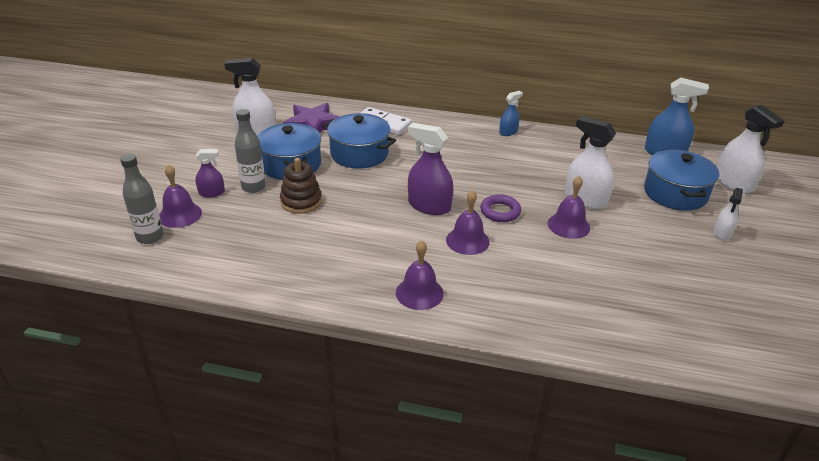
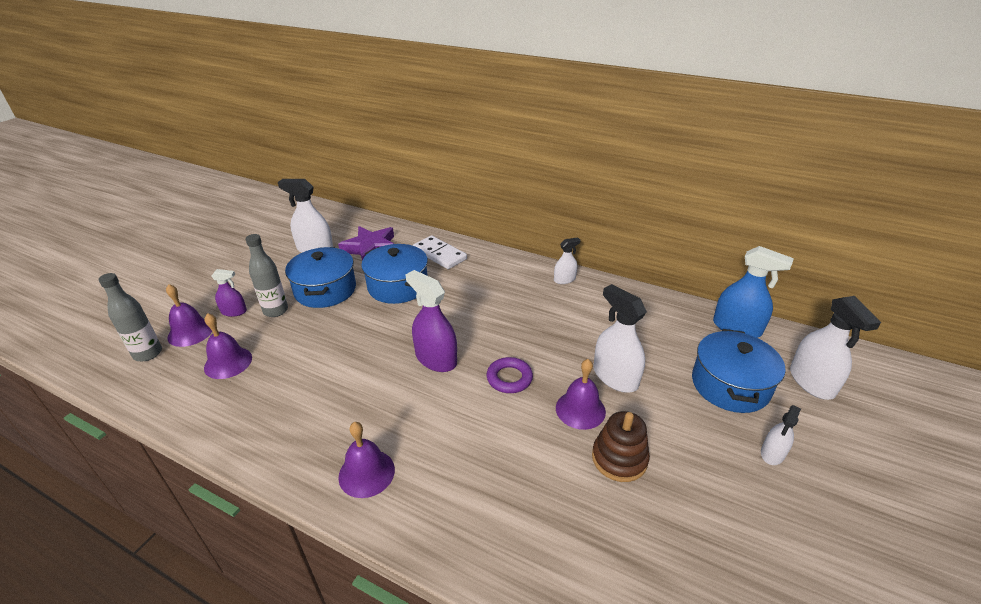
camera: 15 degrees right, 0 degrees up
(301, 202) = (310, 334): brown stacking toy -> brown stacking toy (619, 458)
(467, 240) = (455, 411): purple bell -> purple bell (228, 362)
(508, 132) = (564, 279): blue spray bottle -> white spray bottle

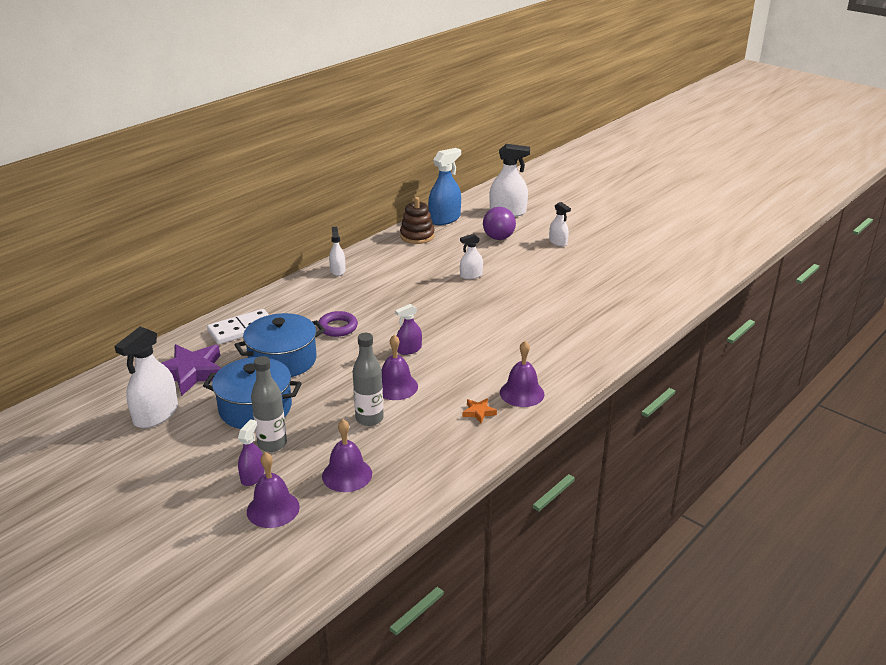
camera: 75 degrees left, 5 degrees down
(148, 353) = (295, 540): grey bottle -> grey bottle (369, 418)
(325, 438) = (479, 412): none -> orange star
(436, 359) = (409, 349): purple spray bottle -> purple spray bottle, size x0.57
(509, 378) = (451, 318): purple ring -> purple ring (338, 327)
(580, 409) = (496, 295): purple bell -> purple bell (396, 386)
(615, 377) = (471, 275): white spray bottle -> white spray bottle, size x0.57
(619, 458) = (544, 291): brown stacking toy -> brown stacking toy (417, 236)
(730, 385) = (498, 238): blue pot -> purple ball

